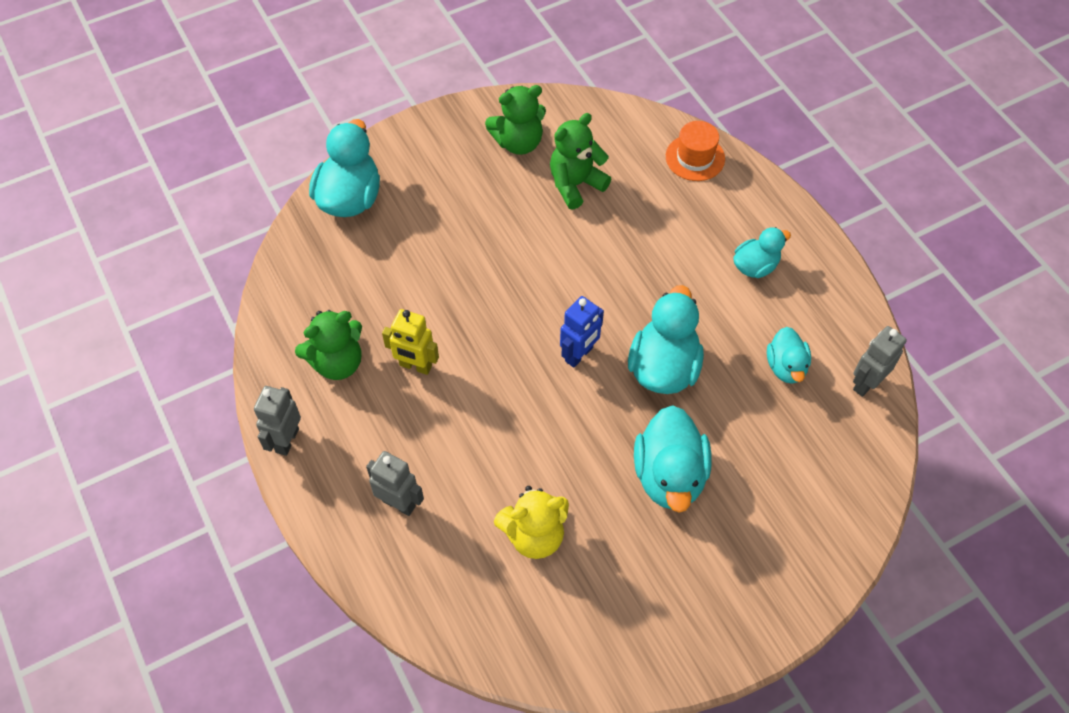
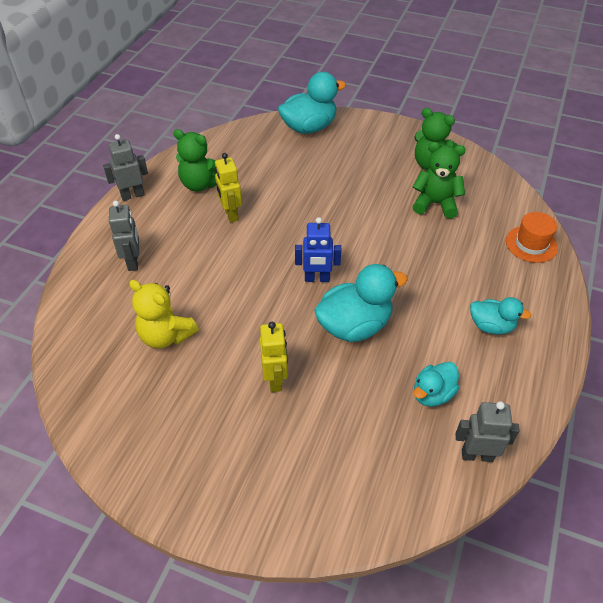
camera: 50 degrees right, 10 degrees down
(669, 475) = (275, 380): turquoise duck -> yellow robot

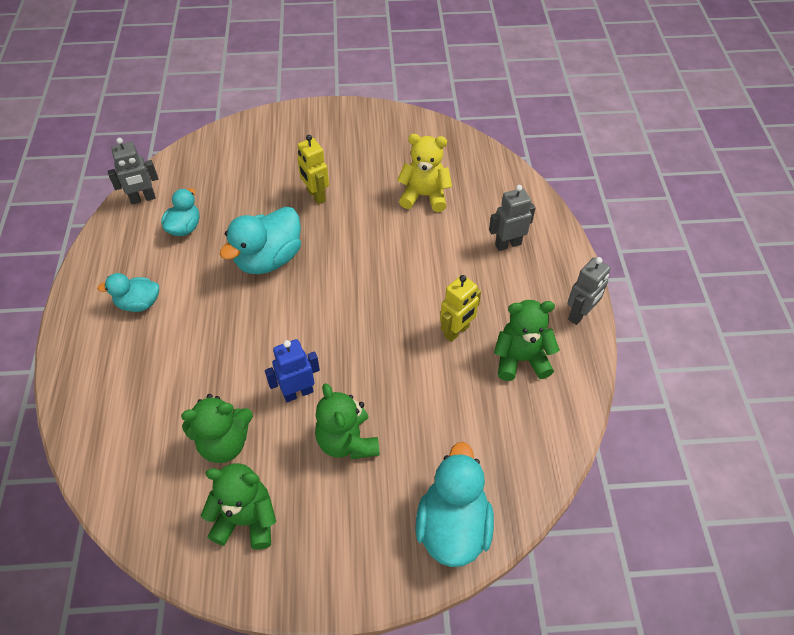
camera: 155 degrees right, 5 degrees up
(133, 262) = (508, 244): grey robot -> grey robot turned 105 degrees clockwise
(231, 214) = (456, 331): yellow robot -> yellow robot turned 90 degrees clockwise
(309, 127) = (453, 526): turquoise duck -> turquoise duck turned 150 degrees clockwise
(317, 279) = (324, 291): blue robot -> blue robot (298, 392)
(350, 179) = (347, 441): none -> green teddy bear
(531, 244) = (96, 423): orange hat -> none

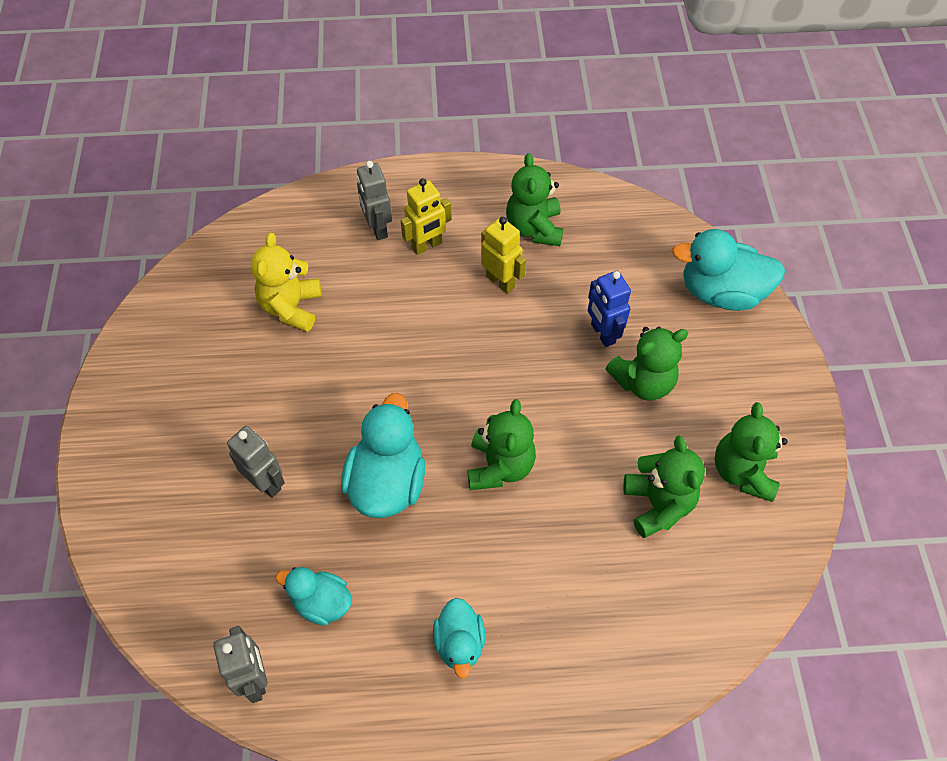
camera: 90 degrees left, 5 degrees up
(269, 259) = (387, 482): turquoise duck -> turquoise duck turned 120 degrees counterclockwise
(274, 329) = (500, 466): none -> green teddy bear
(298, 392) = (587, 433): blue robot -> blue robot (602, 333)
(316, 196) = (276, 432): yellow robot -> yellow robot (427, 246)
(580, 314) = (477, 176): grey robot -> grey robot (266, 482)

